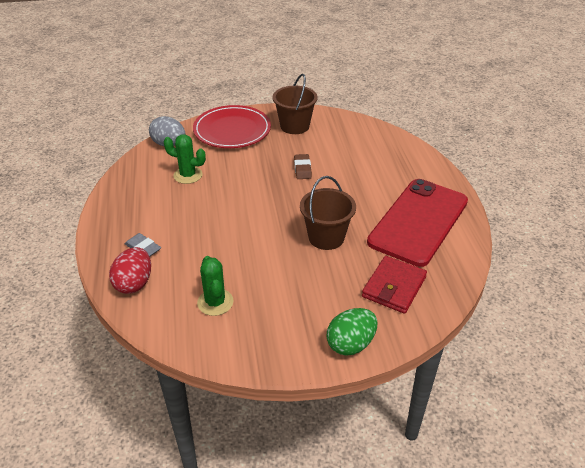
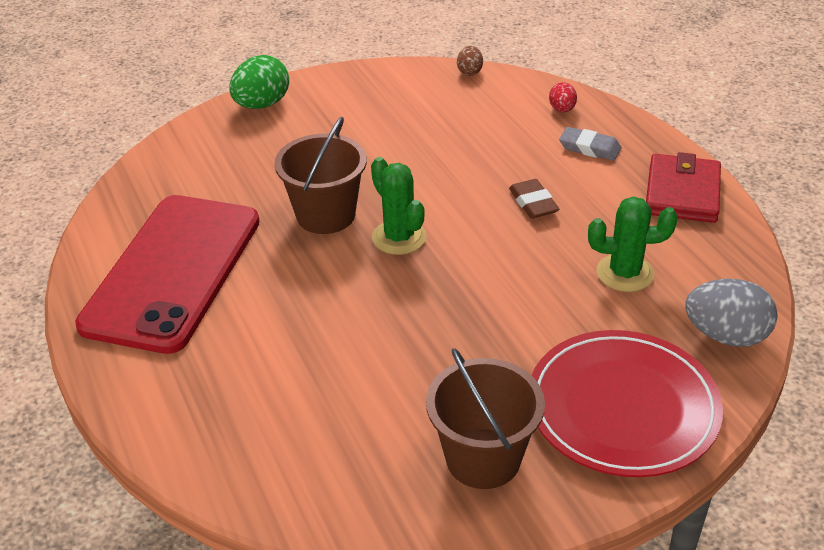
camera: 165 degrees right, 0 degrees up
(134, 283) = (562, 109): red egg -> red egg, size x0.54
(172, 340) = (469, 72): none -> brown egg
(215, 302) = (444, 111): green cactus -> green cactus (399, 237)
(302, 169) = (413, 336): brown eraser -> brown eraser (533, 203)
(394, 287) = (212, 170): red wallet -> red wallet (682, 193)

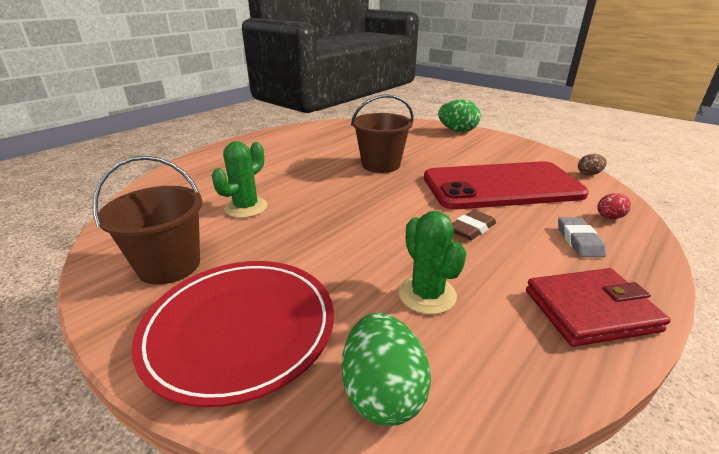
camera: 65 degrees right, 10 degrees down
(173, 272) = (303, 143): red phone -> red phone (501, 186)
(399, 237) = (380, 189): green cactus -> green cactus (246, 207)
(726, 335) = (382, 393): grey egg -> green egg

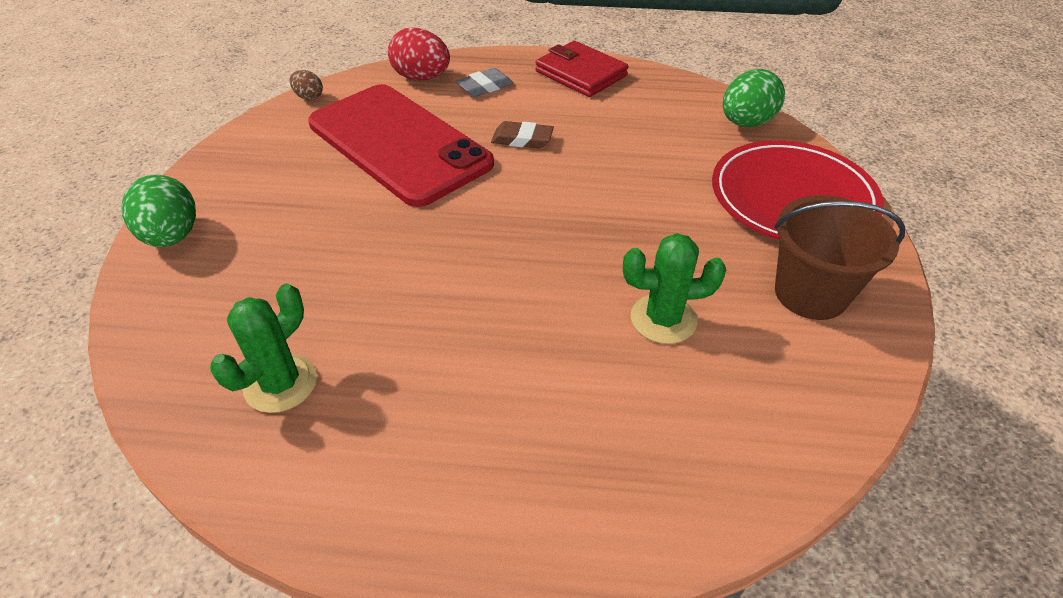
camera: 125 degrees left, 15 degrees up
(381, 165) = (410, 261): brown bucket -> none
(427, 294) = (646, 134): green cactus -> green cactus (280, 383)
(609, 217) = (421, 78): red egg -> red egg, size x1.86

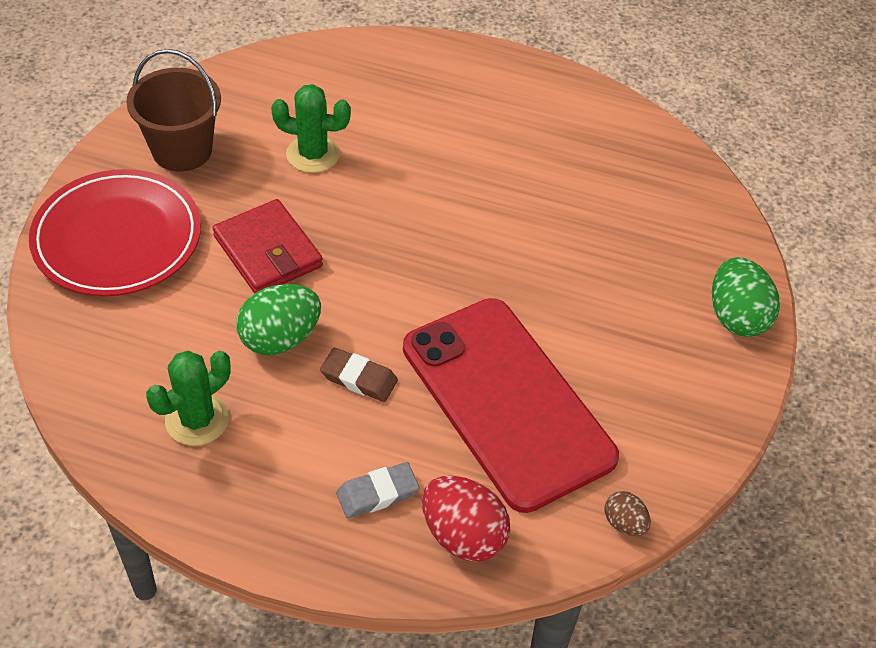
camera: 170 degrees left, 5 degrees up
(280, 383) = (612, 166): green cactus -> green cactus (197, 419)
(580, 74) = (232, 494): red wallet -> red wallet (268, 251)
(746, 123) = (79, 349): green egg -> green egg (280, 338)

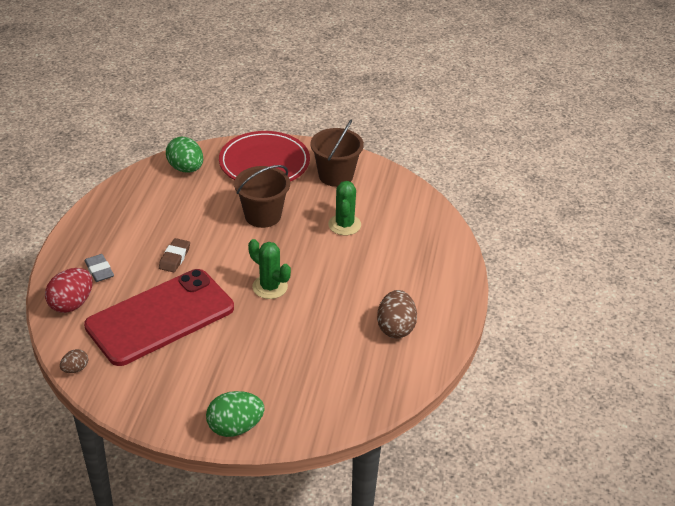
camera: 85 degrees right, 10 degrees down
(197, 419) = (146, 204): green cactus -> green cactus (270, 287)
(268, 251) = (263, 216): red wallet -> brown bucket
(280, 338) = (200, 226): green egg -> green egg (186, 168)
(546, 129) = (395, 328): none -> brown egg

